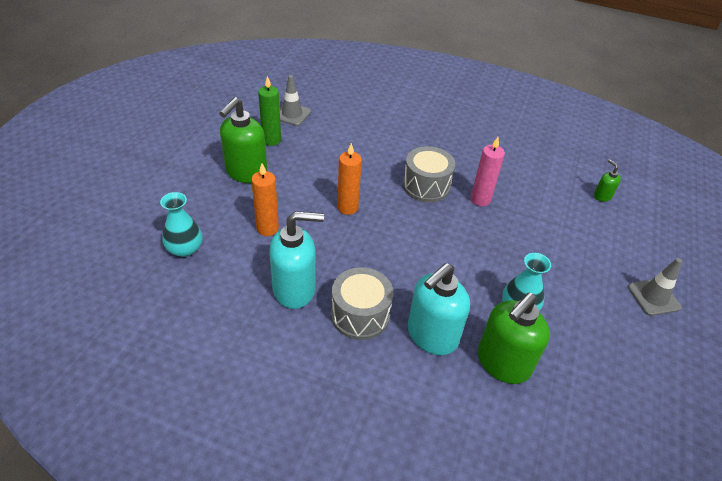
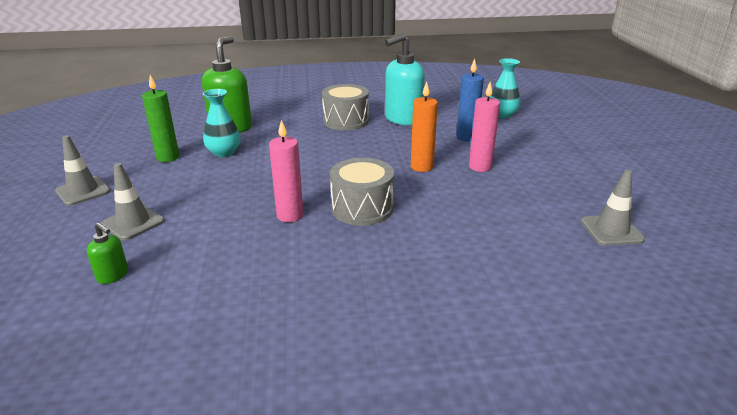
camera: 155 degrees right, 15 degrees down
(246, 172) = (546, 162): green soap dispenser -> none
(267, 228) = (466, 137): orange candle -> blue candle
(271, 140) = (577, 194): green candle -> green candle (168, 157)
(302, 189) = (480, 167): none -> pink candle
(432, 335) = (288, 125): turquoise soap dispenser -> none
(598, 238) = (133, 223): none -> grey traffic cone

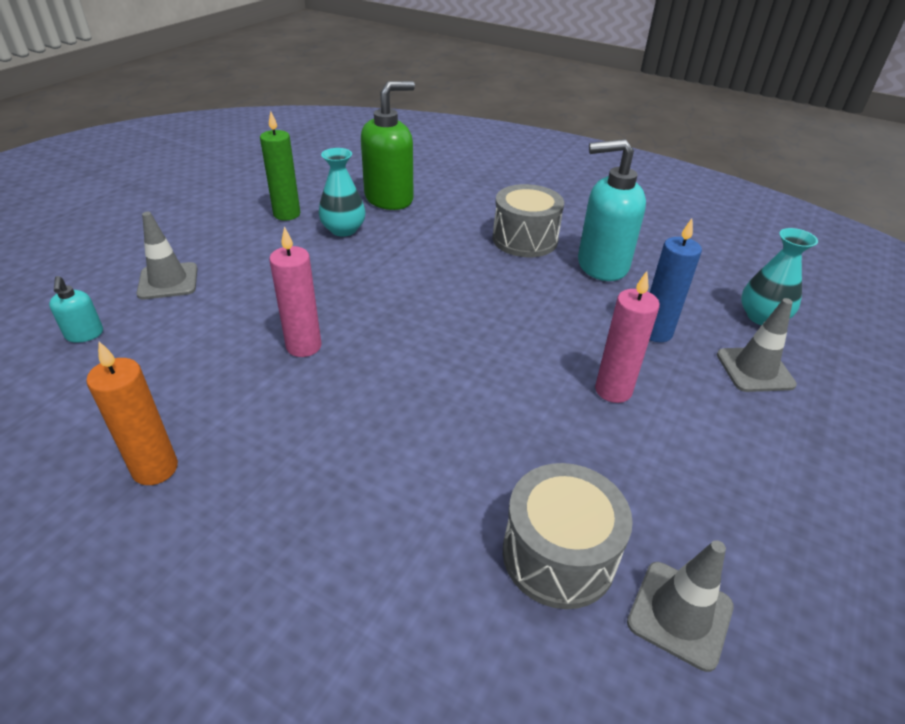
camera: 35 degrees right, 10 degrees up
(83, 191) = (176, 224): grey traffic cone -> grey traffic cone (754, 370)
(113, 275) = (84, 334): green soap dispenser -> turquoise soap dispenser
(362, 208) = (387, 377): grey drum -> grey drum (558, 555)
(421, 167) = (533, 352): orange candle -> orange candle (155, 469)

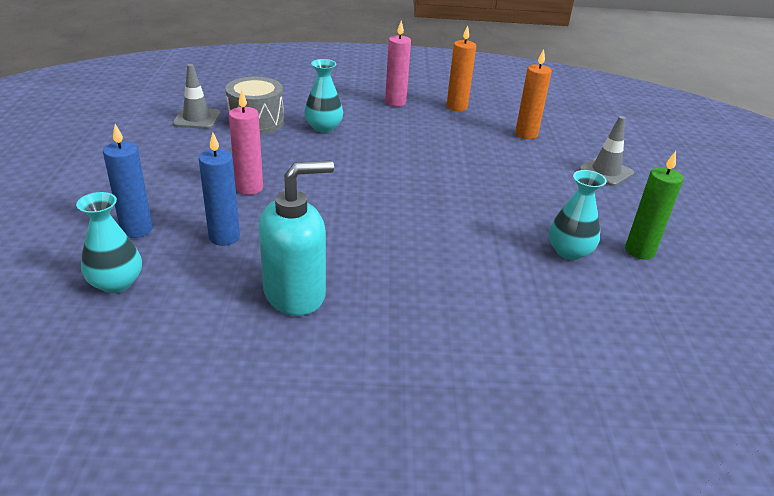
camera: 150 degrees right, 5 degrees down
(84, 334) = (585, 136): turquoise soap dispenser -> none
(154, 364) = (526, 134): none -> orange candle
(304, 346) = (465, 161): pink candle -> pink candle (395, 102)
(389, 199) = (587, 309): green soap dispenser -> none
(442, 490) = (323, 127): none -> turquoise vase
(525, 239) = (394, 301): grey drum -> none
(754, 370) = (137, 229): grey traffic cone -> blue candle

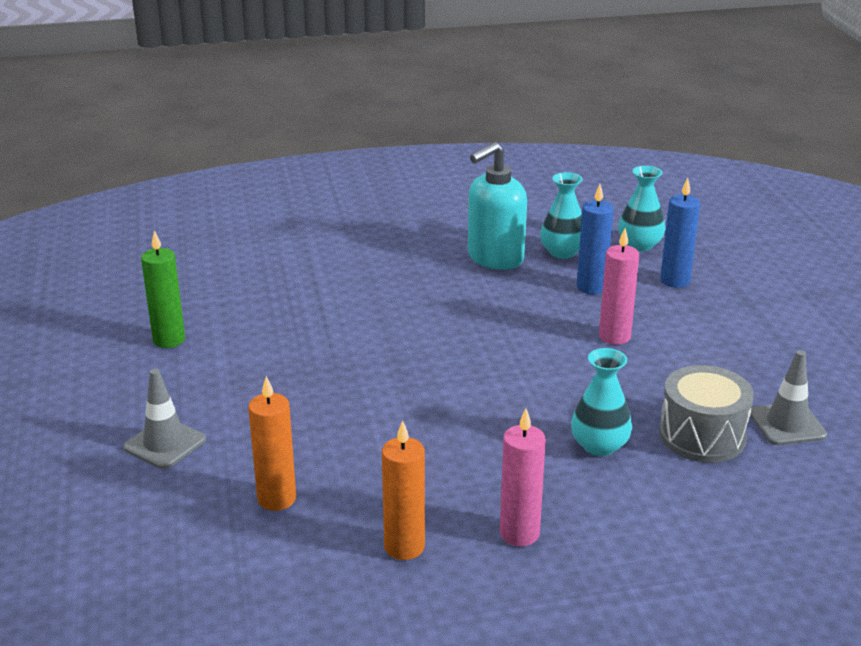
camera: 170 degrees right, 5 degrees down
(569, 251) = (247, 327): turquoise vase -> turquoise vase (562, 252)

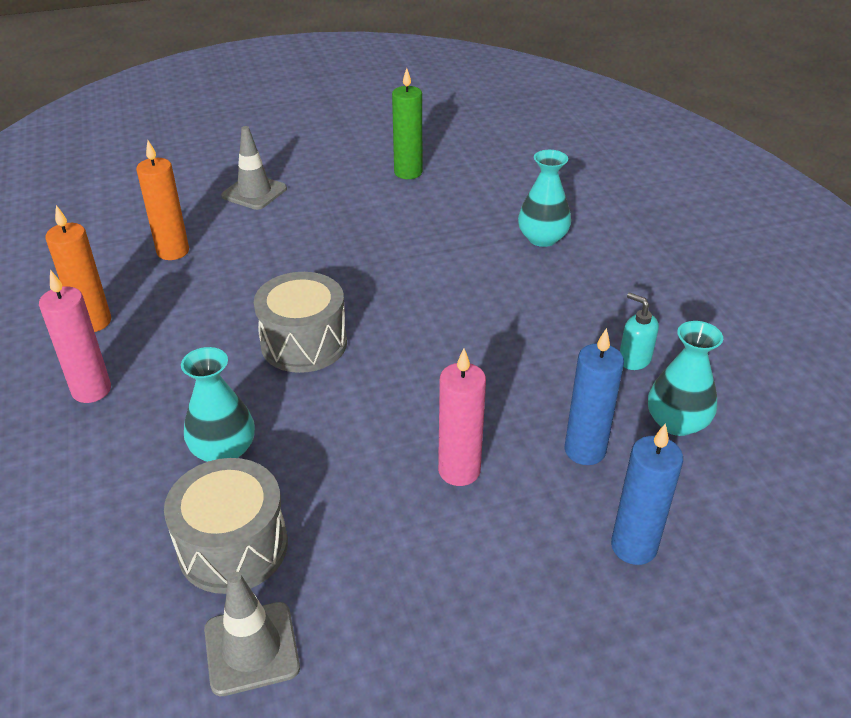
camera: 85 degrees right, 10 degrees up
(458, 405) = (304, 343): none -> grey drum
(495, 258) = (634, 359): turquoise soap dispenser -> turquoise soap dispenser, size x0.46
(639, 245) = (738, 509): turquoise vase -> turquoise vase (542, 238)

